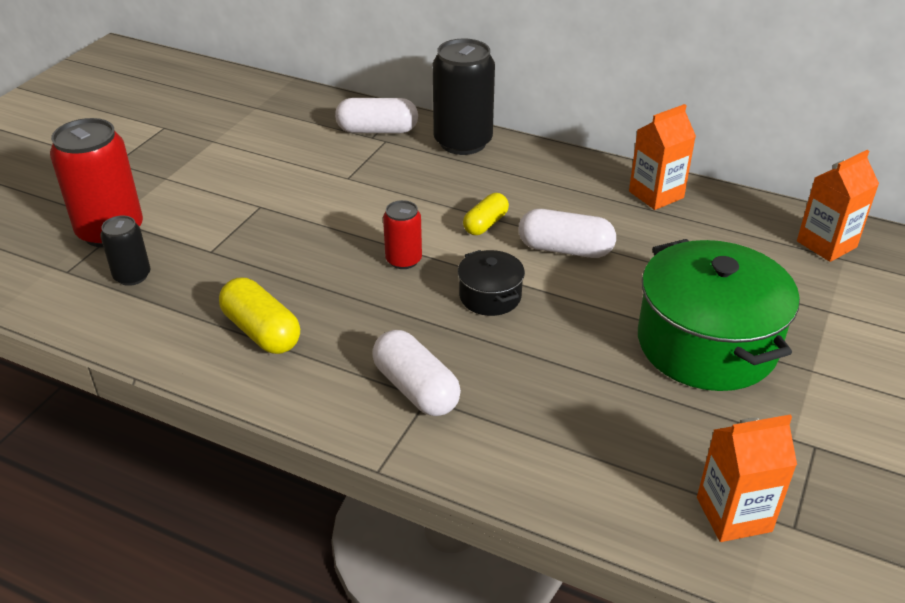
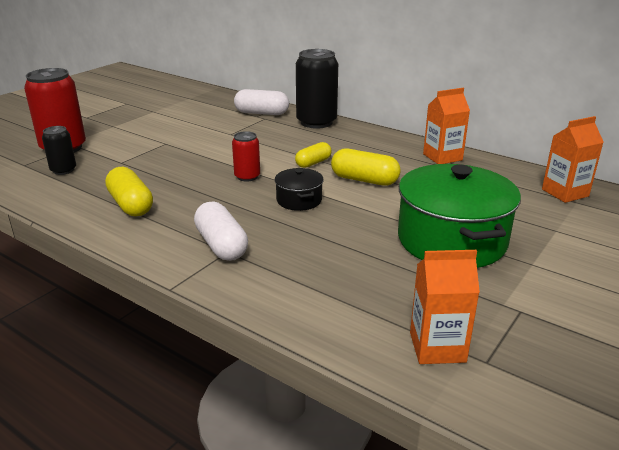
camera: 10 degrees right, 10 degrees down
(565, 249) = (364, 180): white capsule -> yellow capsule

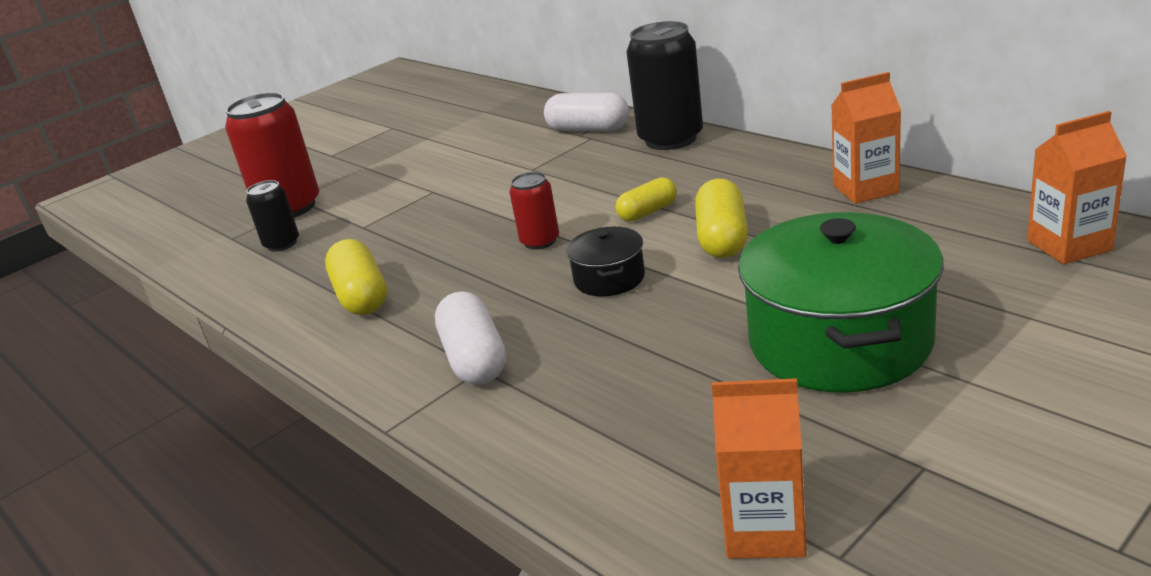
camera: 15 degrees right, 0 degrees up
(364, 180) = (722, 238): yellow capsule -> yellow capsule turned 60 degrees clockwise

